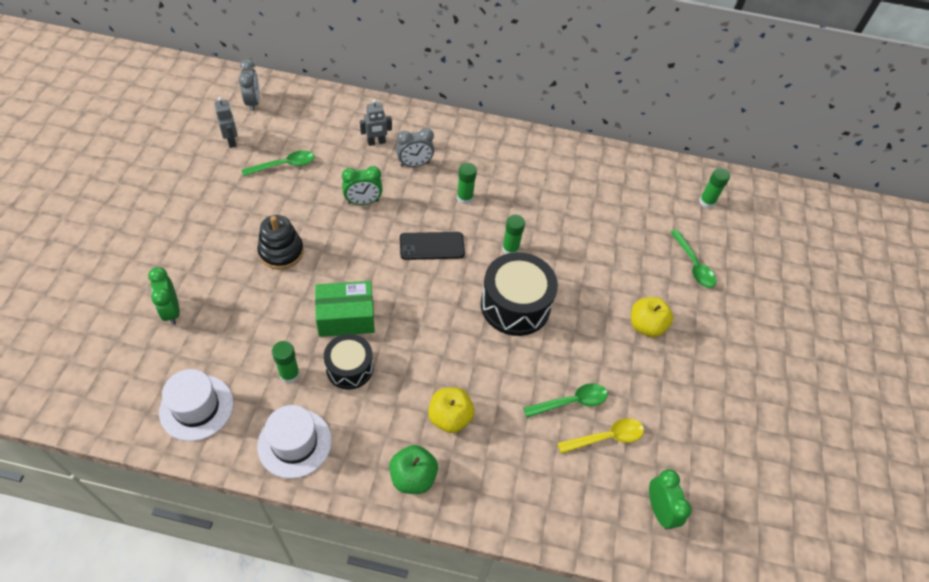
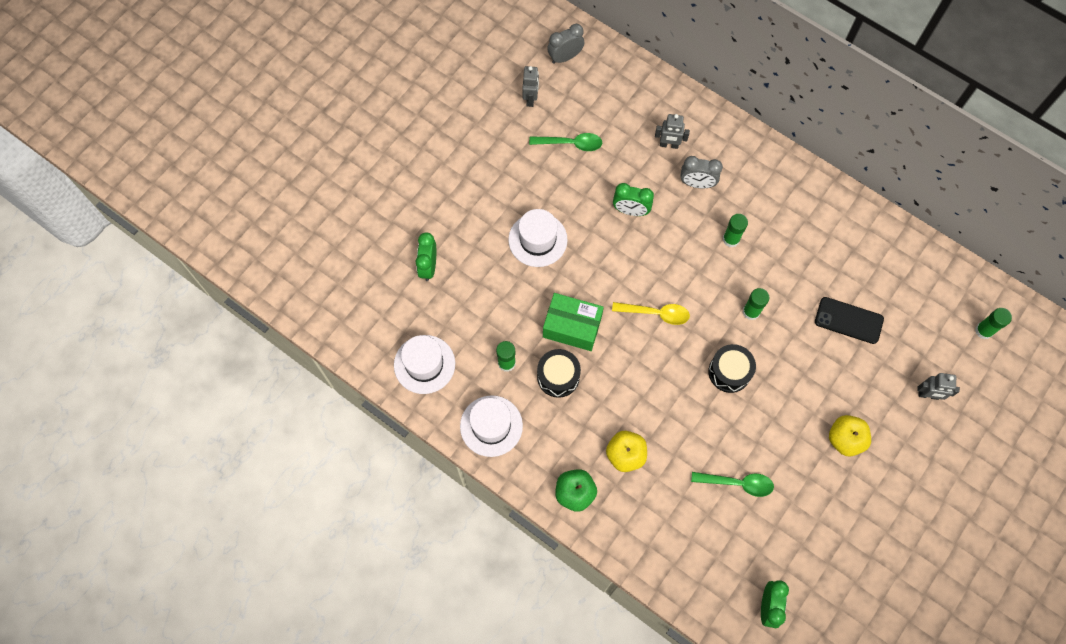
camera: 30 degrees right, 15 degrees up
(253, 102) = (565, 57): grey clock -> grey clock turned 135 degrees counterclockwise
(281, 252) = (537, 240): black stacking toy -> white hat
(432, 246) = (677, 282): black phone -> black phone (848, 320)
(515, 305) = (729, 372): black drum -> black drum, size x0.62
(606, 437) = (753, 527): yellow spoon -> yellow spoon (655, 313)
(693, 265) = (928, 395): green spoon -> grey robot

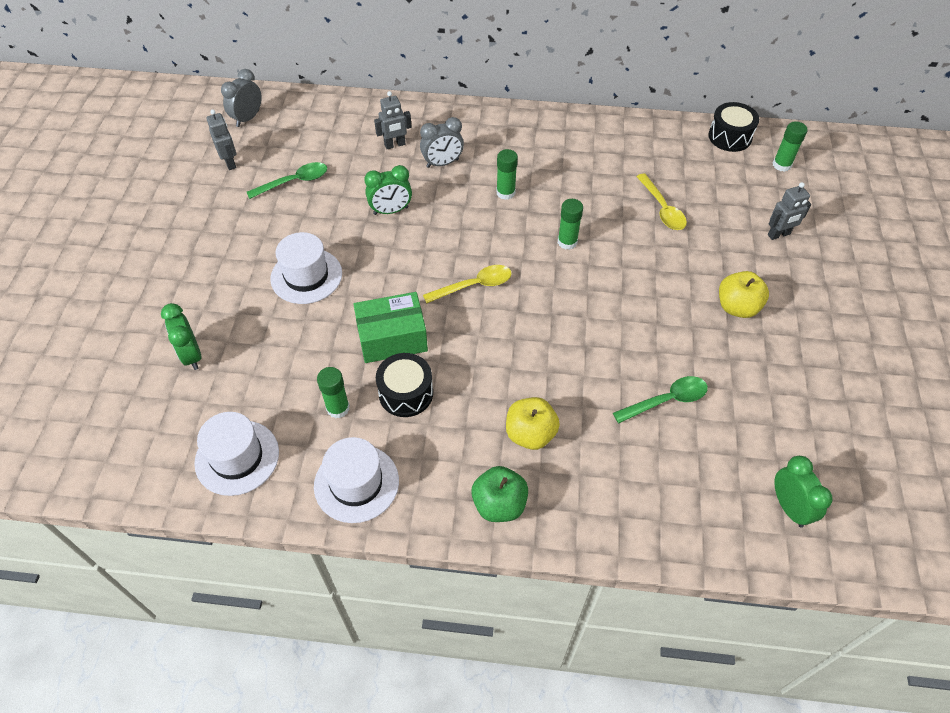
camera: 30 degrees left, 15 degrees down
(729, 372) = (584, 302): black drum -> black drum (730, 137)
(848, 320) = (662, 209): black phone -> yellow spoon

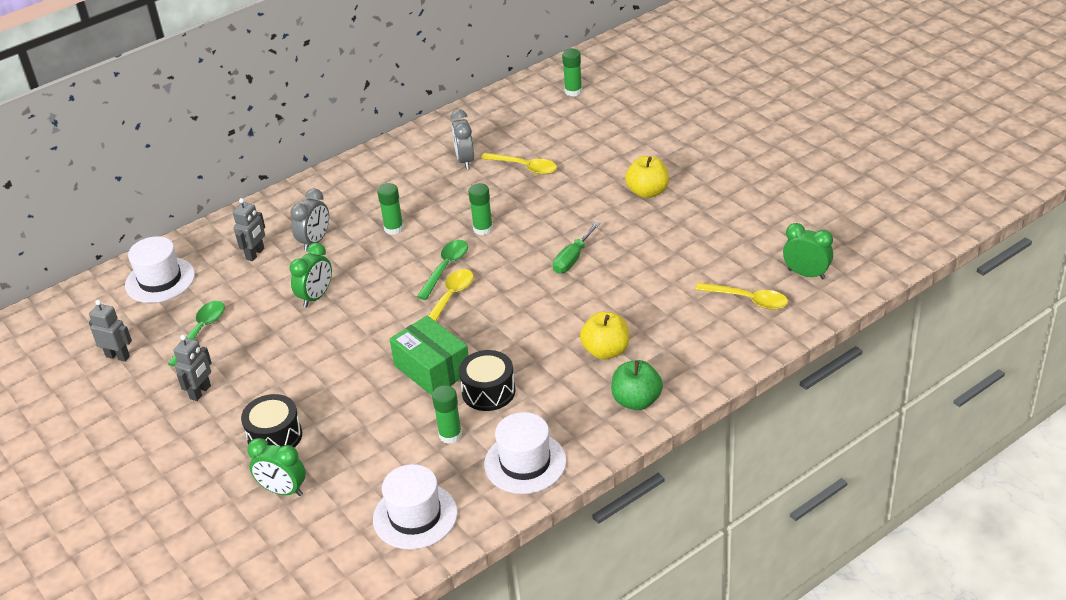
camera: 40 degrees left, 15 degrees down
(248, 118) = (86, 317): grey clock -> grey clock (465, 160)
(306, 276) = (306, 380): white hat -> white hat (160, 280)
(392, 338) = (432, 369): green box -> green box turned 75 degrees counterclockwise
(604, 323) = (573, 258): none -> green screwdriver
(666, 400) = (668, 272): green spoon -> green spoon (445, 268)
(704, 487) = (747, 300): none -> yellow spoon
(730, 137) = (515, 95): black drum -> black drum (275, 436)
(779, 235) = (622, 134): grey robot -> grey robot (200, 392)

